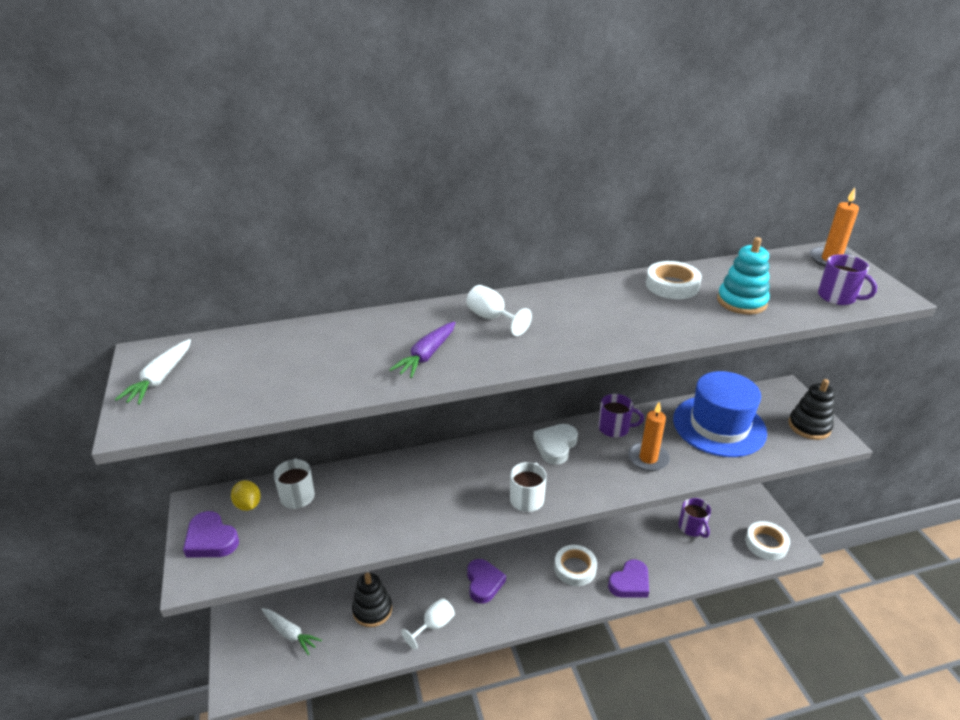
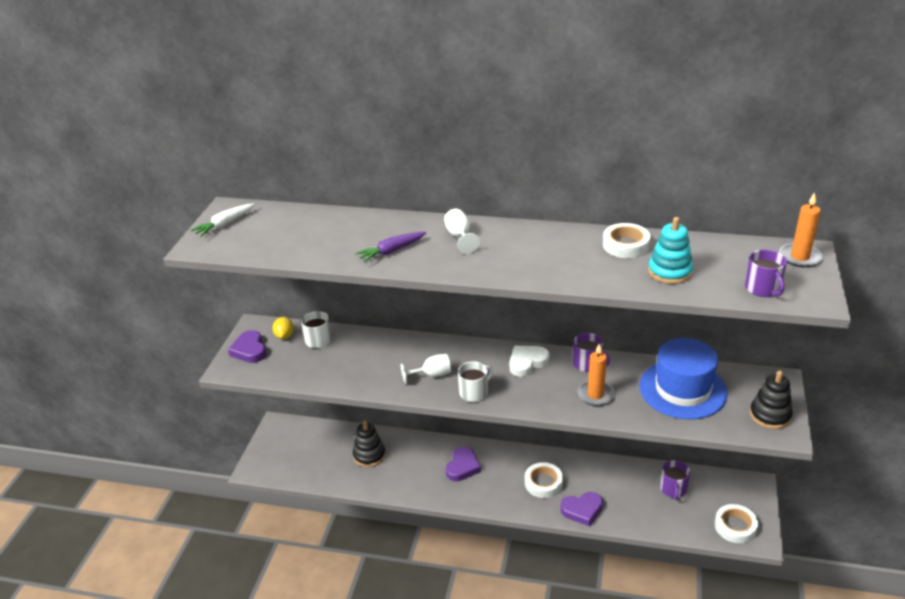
camera: 30 degrees right, 0 degrees up
(290, 633) = (305, 449): white carrot -> none
(433, 625) = (406, 482): white goblet -> white goblet (432, 375)

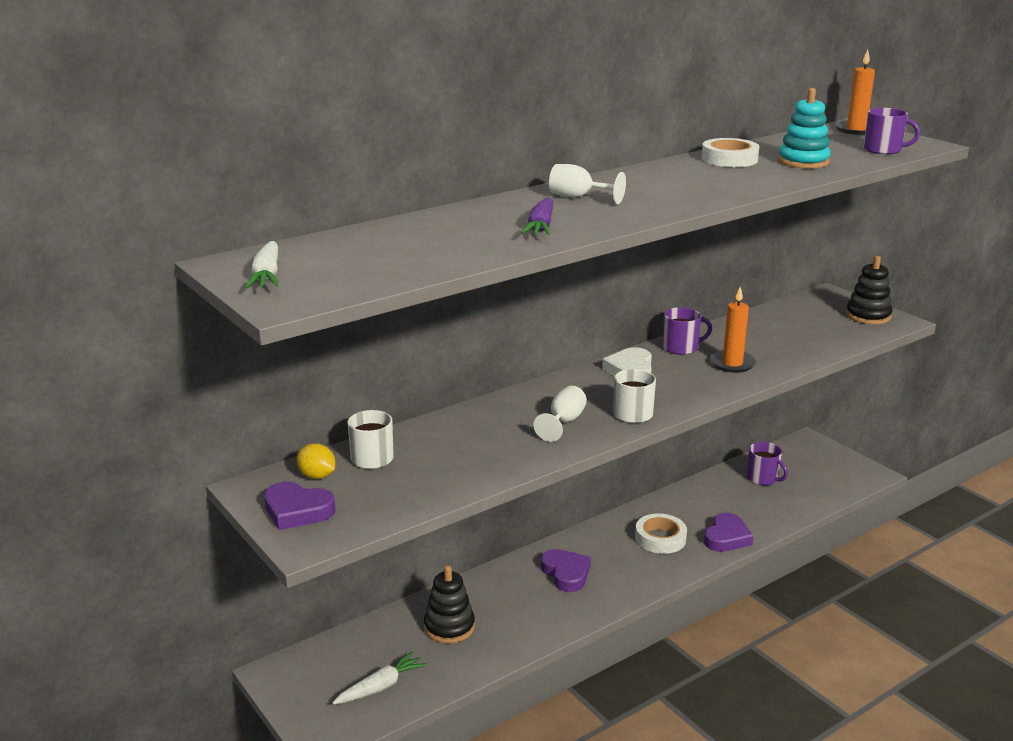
camera: 50 degrees left, 10 degrees down
(302, 463) = (380, 687): none -> white carrot
(682, 389) = (783, 329): blue hat -> none
(735, 526) = (844, 476): white tape -> none

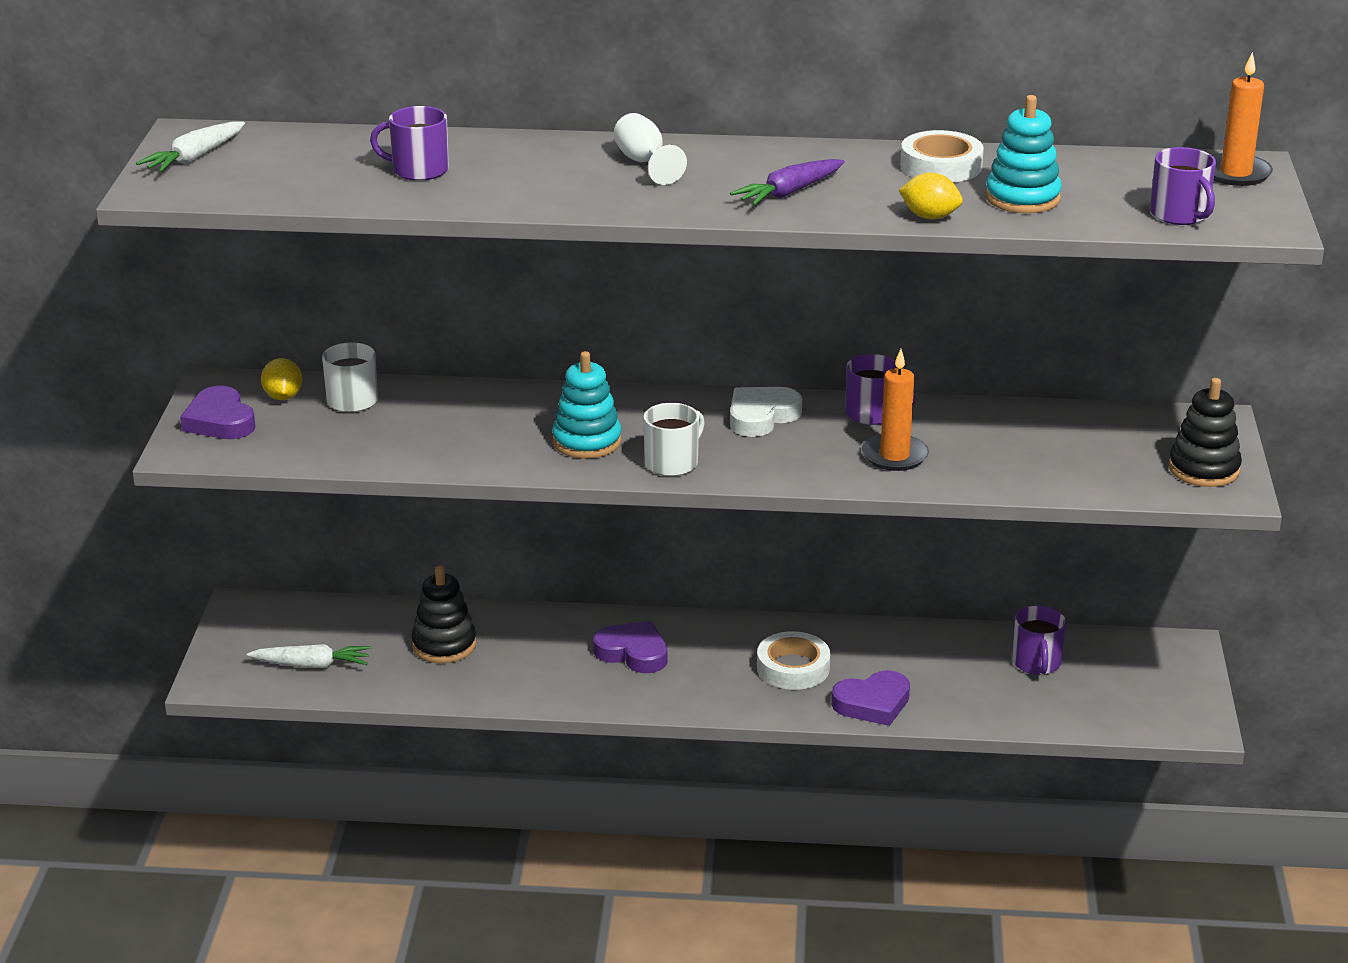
camera: 40 degrees right, 5 degrees up
(451, 238) = (418, 170): none -> purple mug
(541, 226) = (526, 186): purple carrot -> purple carrot (789, 193)
(564, 422) = (587, 441): white goblet -> turquoise stacking toy
(566, 573) = (633, 652): purple heart -> purple heart turned 75 degrees counterclockwise
(787, 180) = (929, 217): none -> yellow lemon

